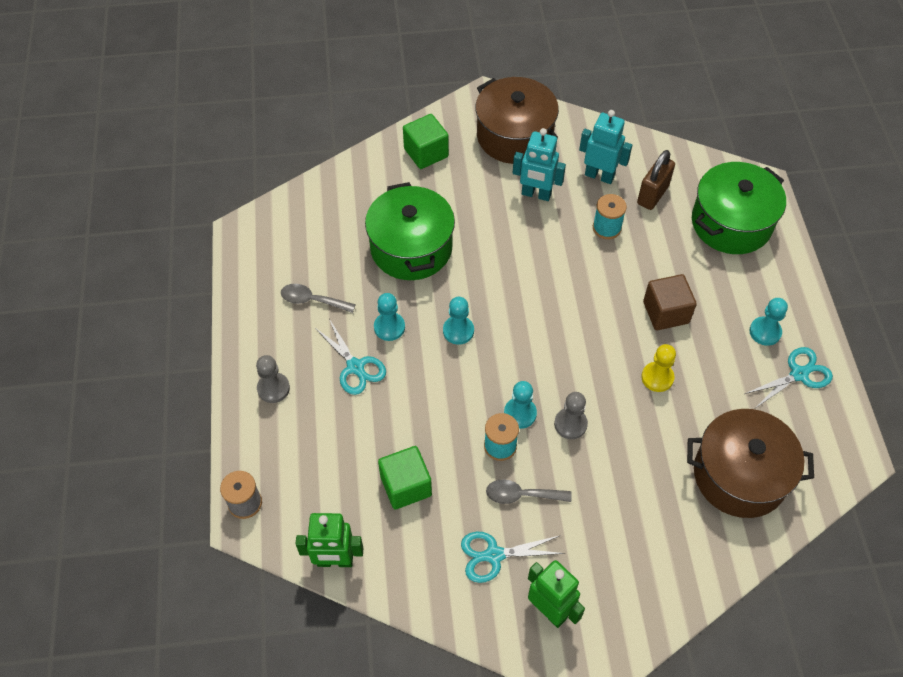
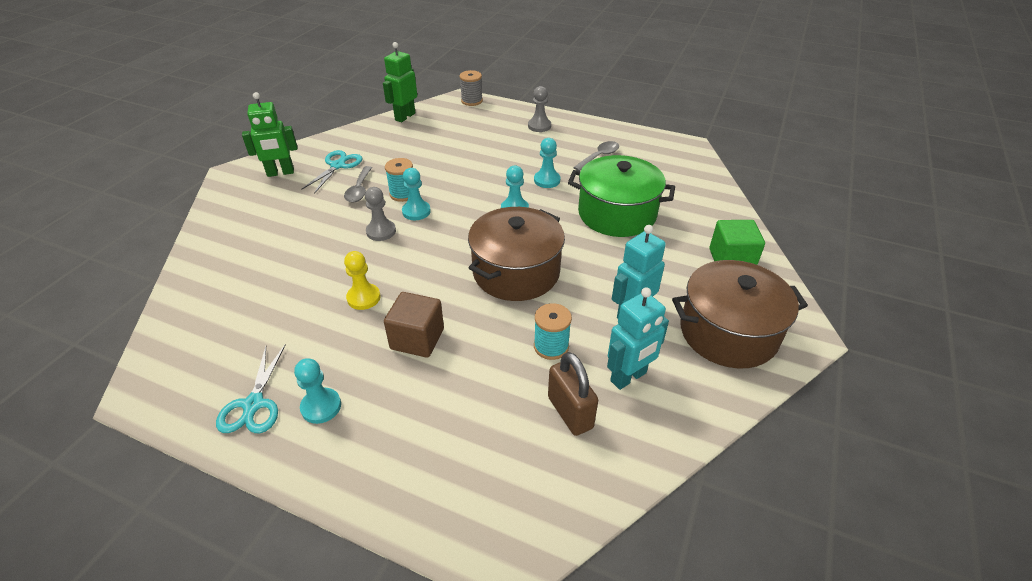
camera: 120 degrees right, 15 degrees down
(355, 367) = (526, 158): turquoise scissors -> none
(406, 486) = (420, 150): green cube -> none
(522, 495) = (359, 190): grey spoon -> grey spoon turned 150 degrees clockwise
(731, 223) = (474, 470): green pot -> none
(739, 475) = (233, 302): brown pot -> brown pot (516, 272)

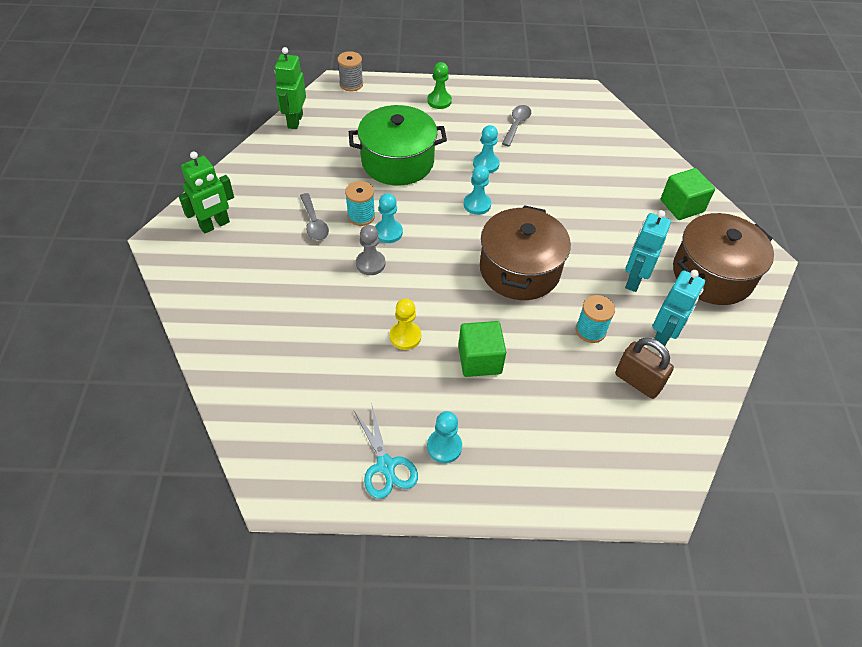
camera: 25 degrees left, 10 degrees up
(337, 166) = (269, 200): turquoise scissors -> none
(417, 339) = (479, 360): brown cube -> green cube
(539, 126) = (439, 101): grey pawn -> green pawn
(617, 214) = (568, 185): green pot -> green pot (397, 161)

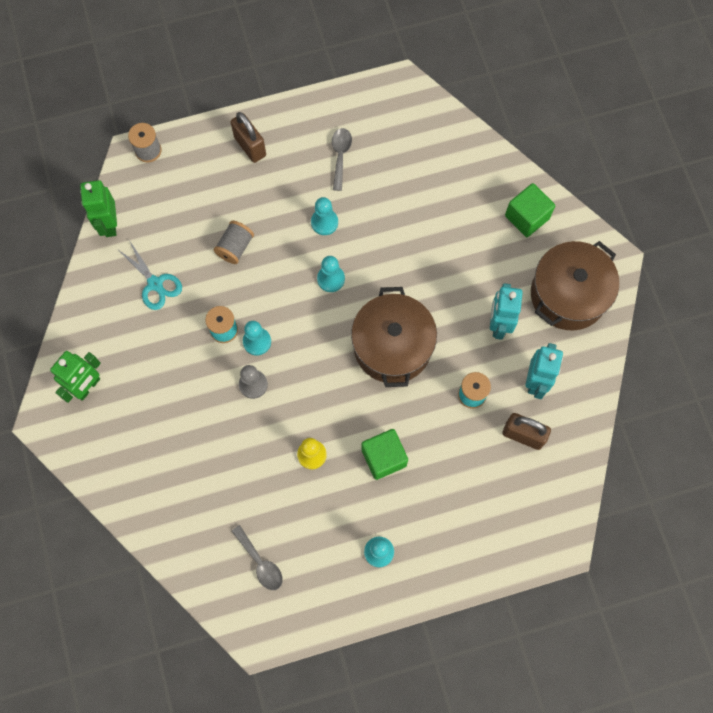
camera: 15 degrees left, 20 degrees up
(314, 223) = (182, 353): grey spoon -> grey spoon (260, 562)
(386, 465) = (337, 584): turquoise scissors -> turquoise scissors (155, 283)
(397, 161) = (235, 247): green pot -> grey spool
(439, 101) = (250, 146): green pawn -> brown padlock

